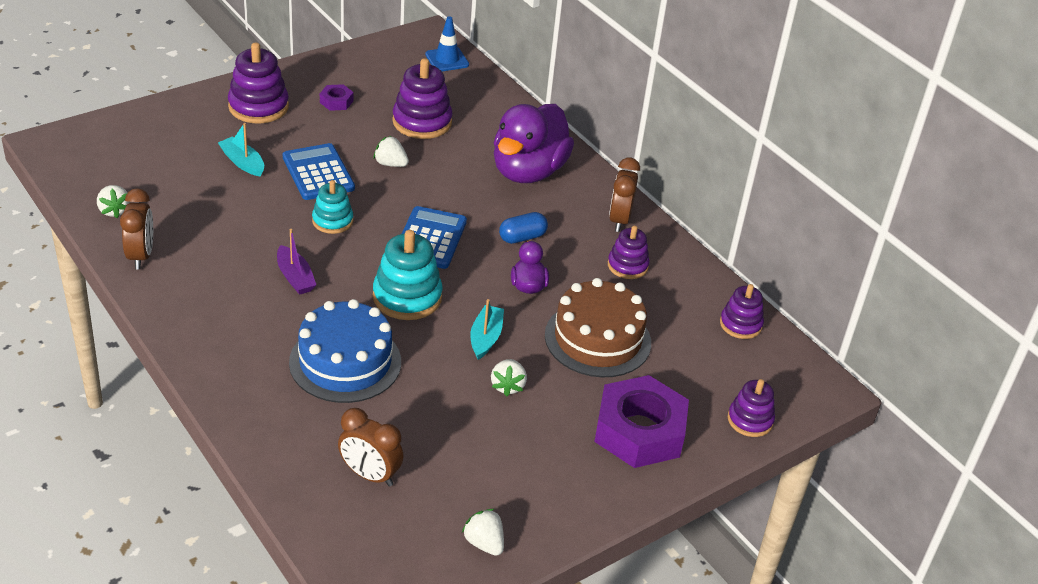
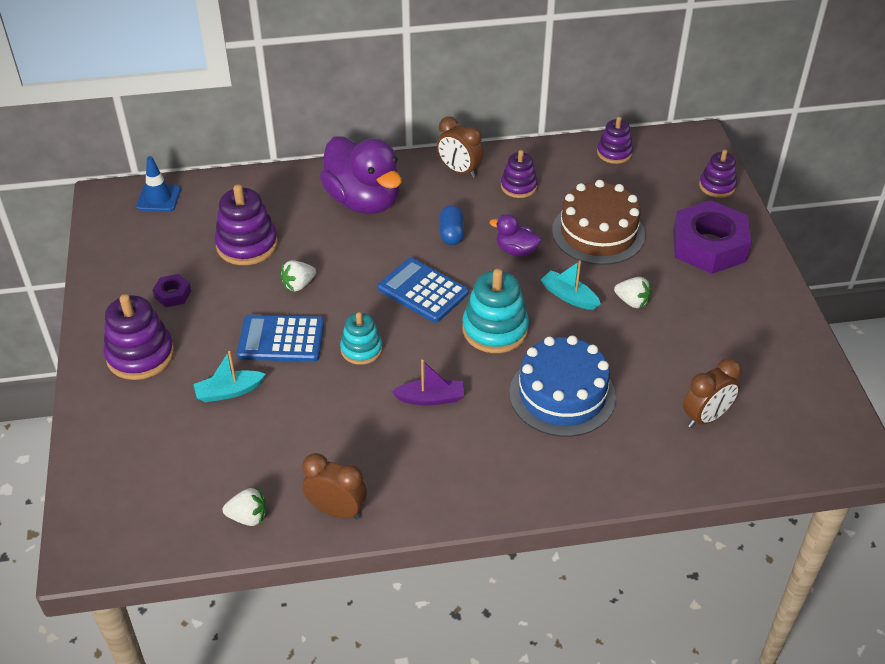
camera: 60 degrees left, 5 degrees up
(484, 543) = (800, 370): white strawberry -> none

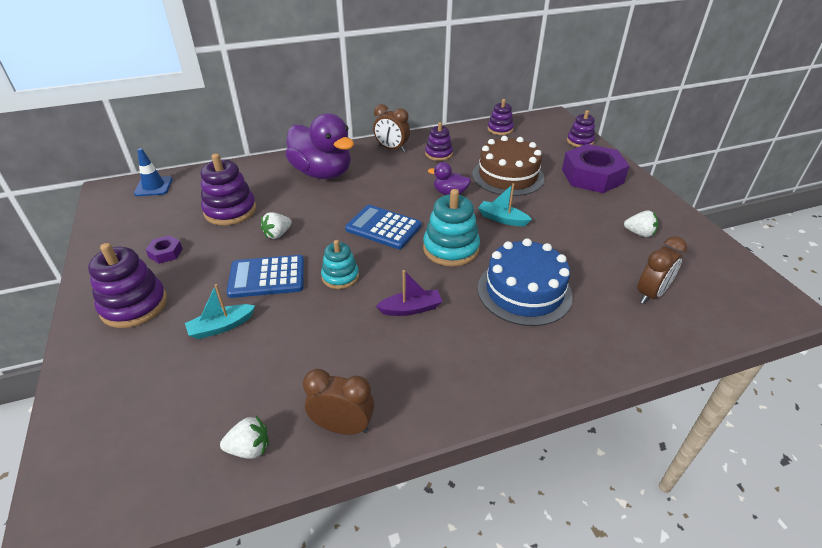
camera: 10 degrees left, 5 degrees down
(451, 234) = (396, 187): blue capsule -> none
(632, 302) = (552, 217): white strawberry -> white strawberry (639, 233)

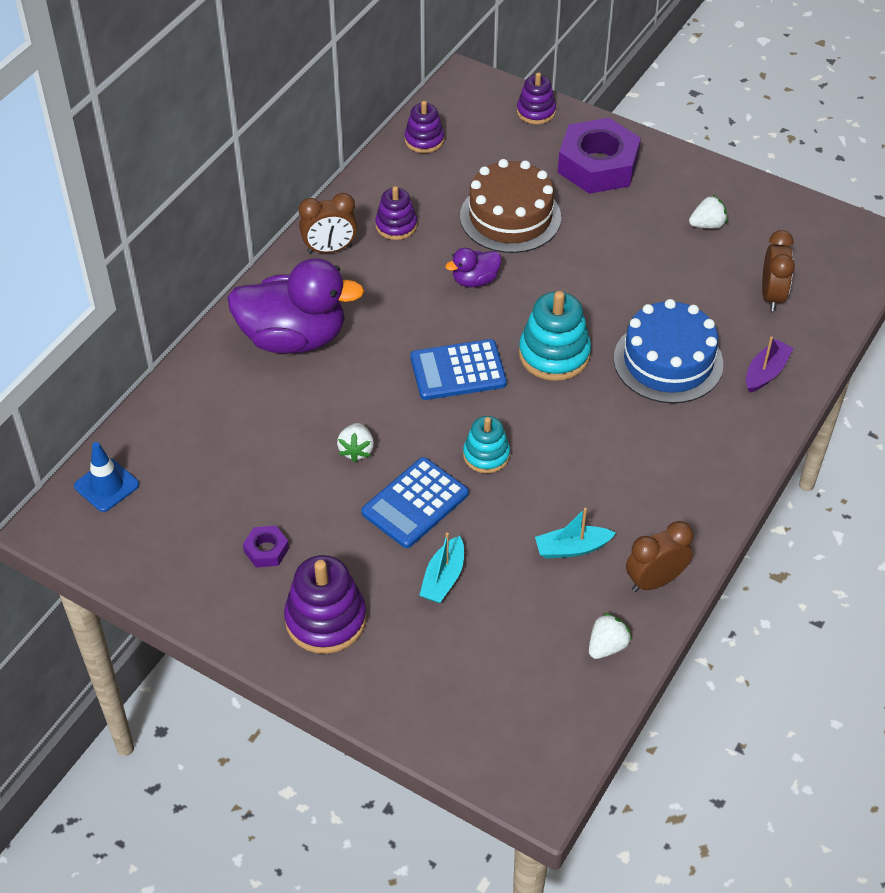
camera: 40 degrees left, 10 degrees up
(230, 210) = (258, 456): purple stacking toy -> none
(411, 309) = (590, 444): purple boat -> purple boat (766, 372)
(502, 219) = (565, 284): turquoise boat -> turquoise boat (572, 548)

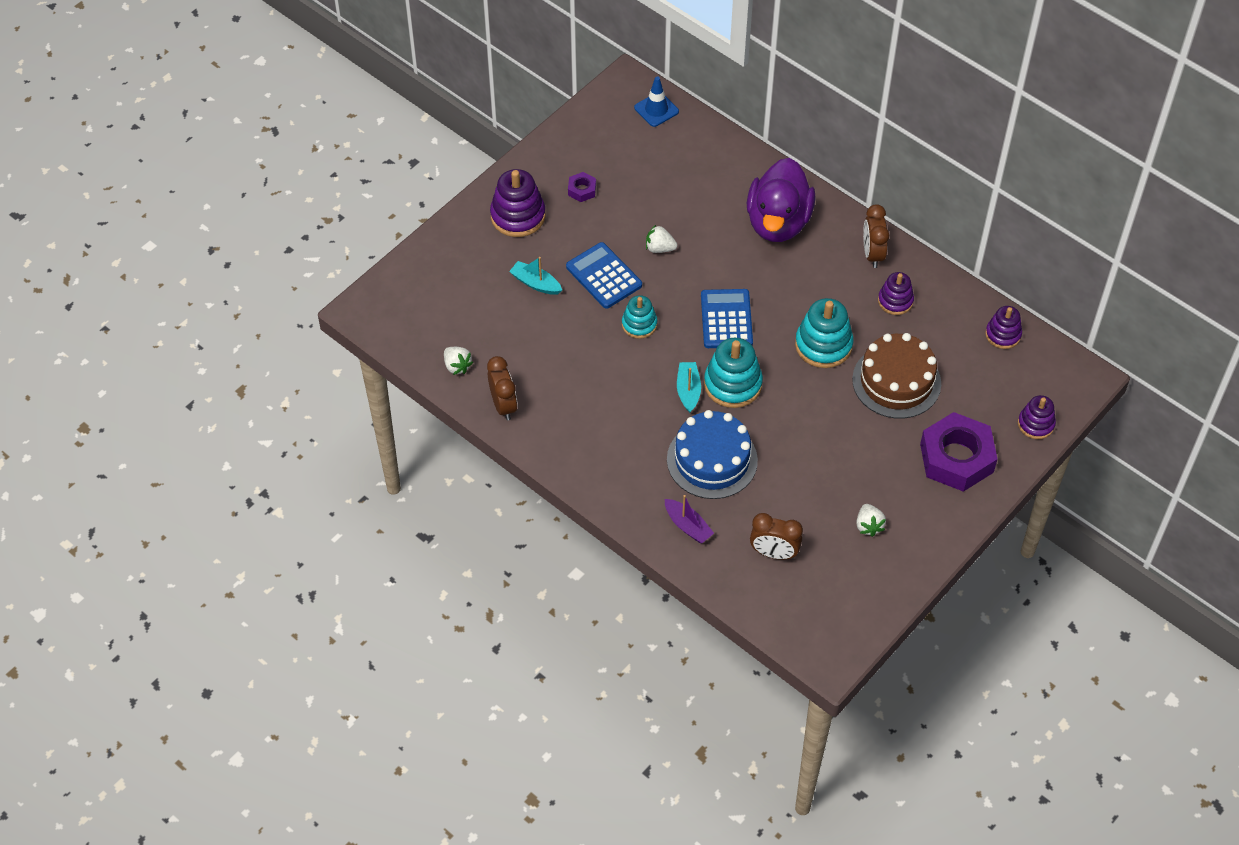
camera: 100 degrees right, 5 degrees up
(475, 280) = (823, 345): purple duck -> turquoise stacking toy
(572, 548) = (543, 361): turquoise boat -> turquoise boat (688, 390)

